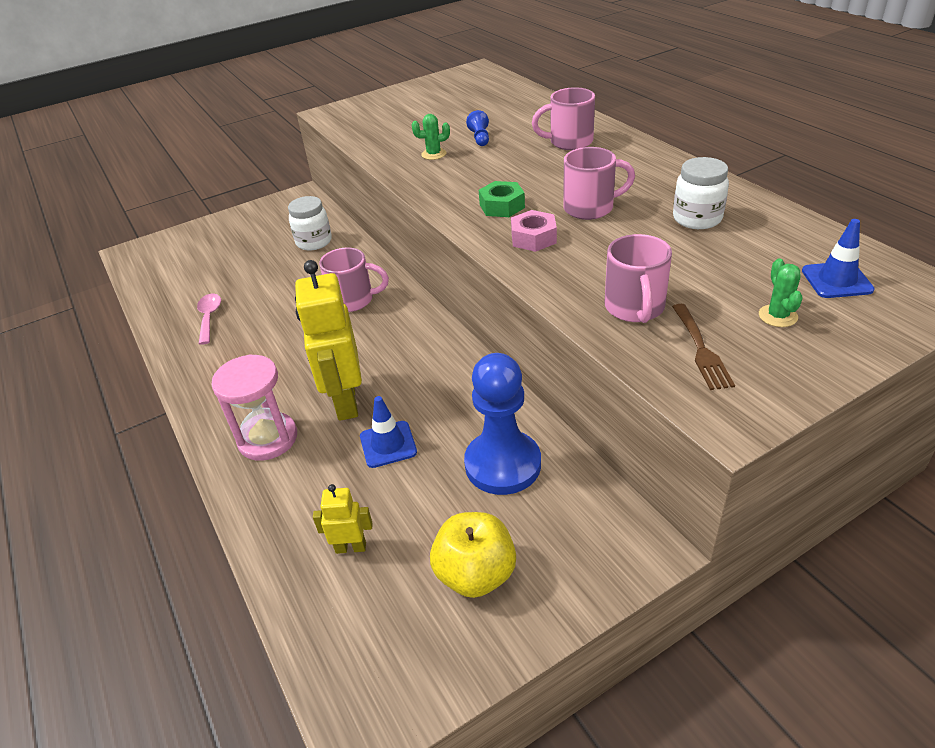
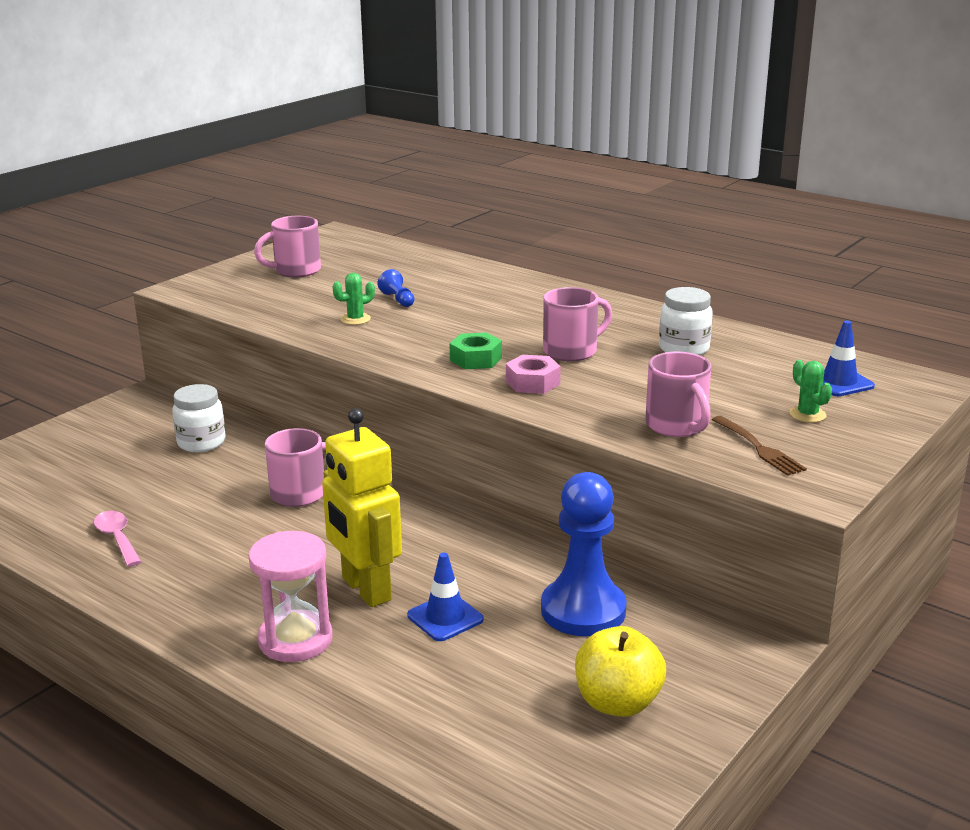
camera: 25 degrees left, 15 degrees down
(351, 547) = (469, 711): yellow robot -> none
(569, 142) = (503, 295): pink mug -> pink mug (296, 271)

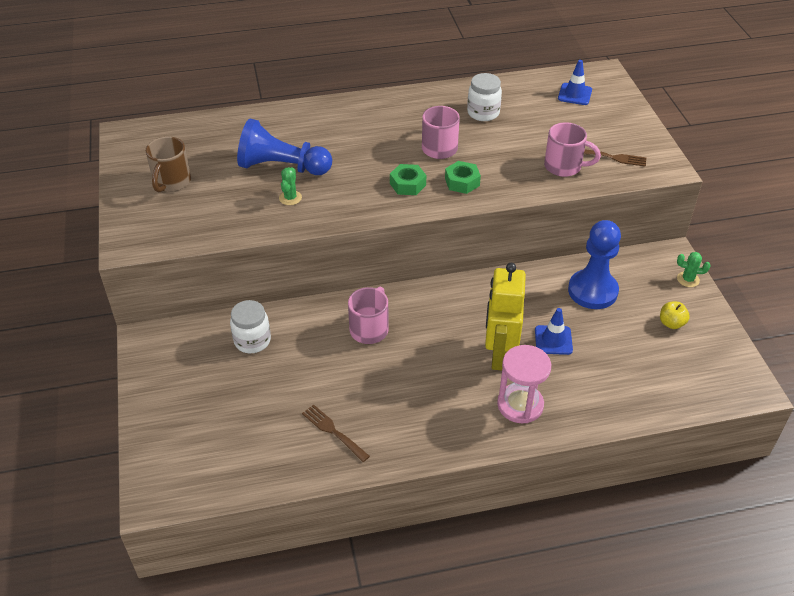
camera: 50 degrees left, 20 degrees up
(117, 538) = (334, 432): pink spoon -> brown fork
(296, 271) = (171, 182): pink mug -> brown mug
(365, 590) = (499, 355): yellow robot -> yellow robot turned 90 degrees clockwise
(398, 299) = (282, 167): blue pawn -> blue pawn, size x2.40
(532, 382) = (462, 182): pink nut -> green nut
(617, 703) = (671, 323): yellow apple -> yellow apple, size x0.59
(807, 415) = (596, 124): green cactus -> green cactus (688, 279)

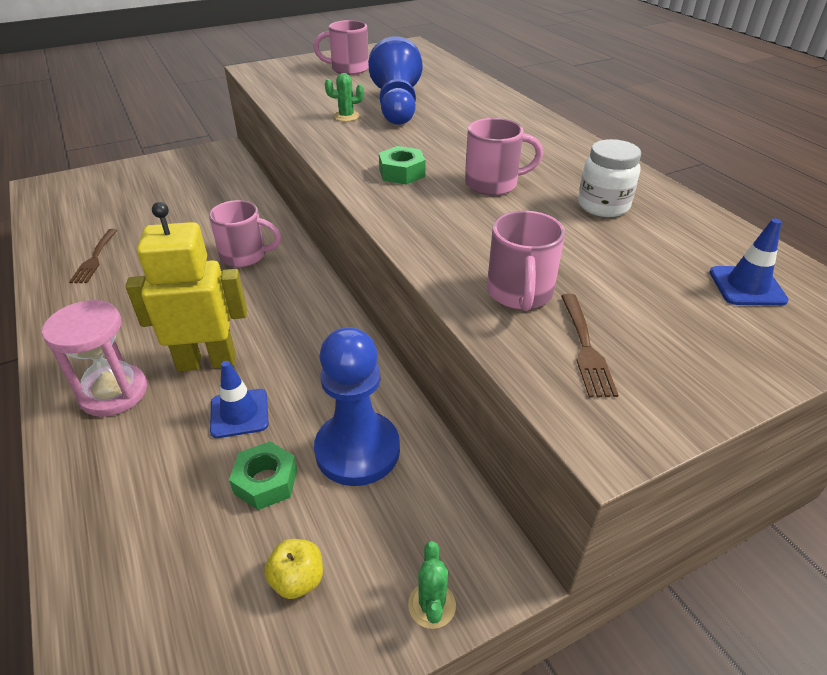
camera: 75 degrees right, 5 degrees down
(171, 182) = (348, 69): brown mug -> pink mug
(252, 341) = (222, 194): white jar -> none
(334, 432) = (95, 258): brown fork -> brown fork turned 150 degrees clockwise
(462, 182) = (426, 208): green nut -> green nut (266, 481)

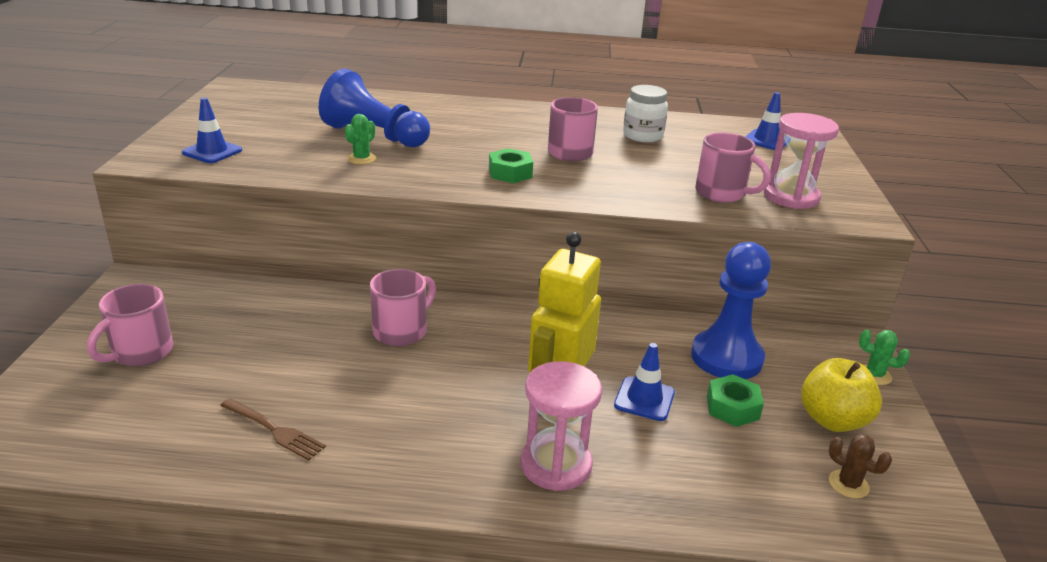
camera: 60 degrees left, 10 degrees down
(178, 625) = (848, 484): none -> brown cactus
(293, 77) = (212, 151): none -> blue traffic cone
(297, 580) = (832, 420): yellow apple -> yellow apple, size x1.70
(348, 69) = (243, 125): pink mug -> pink mug (140, 352)
(585, 347) = (791, 197): brown fork -> pink hourglass

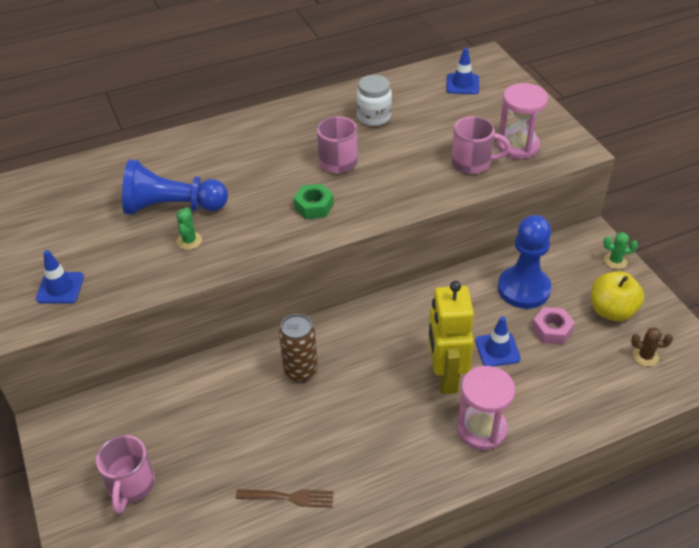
camera: 25 degrees left, 15 degrees up
(401, 331) = (300, 371): pink mug -> brown can
(732, 407) = (552, 330): green nut -> pink nut

